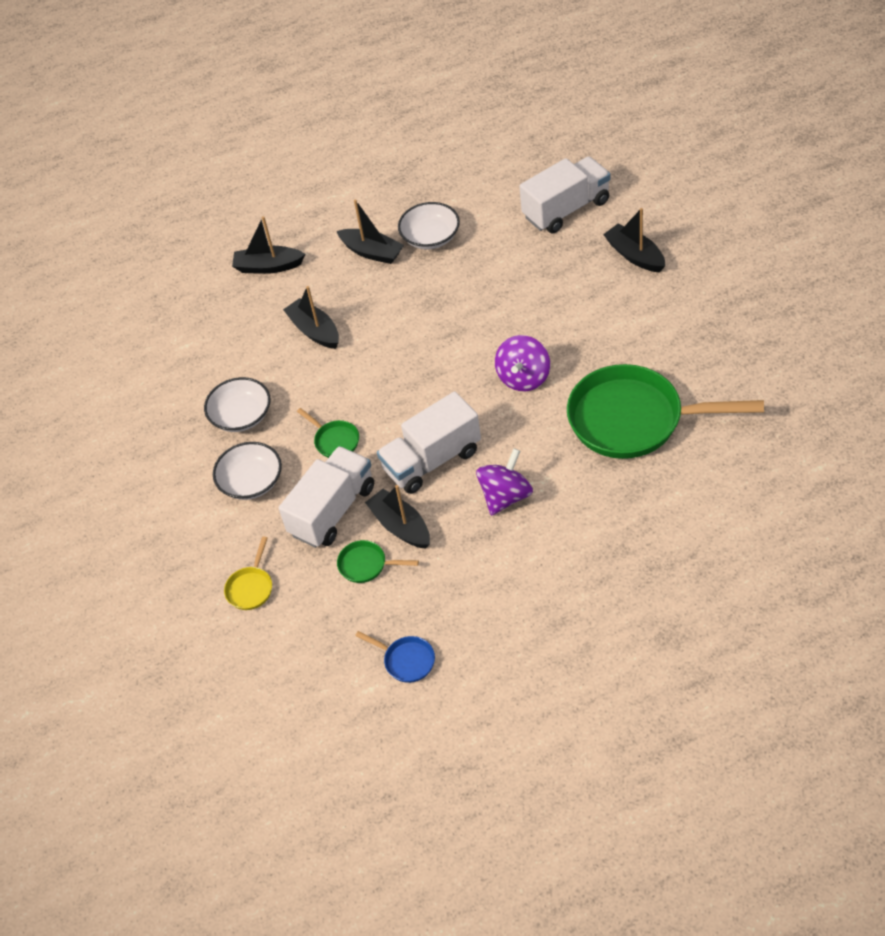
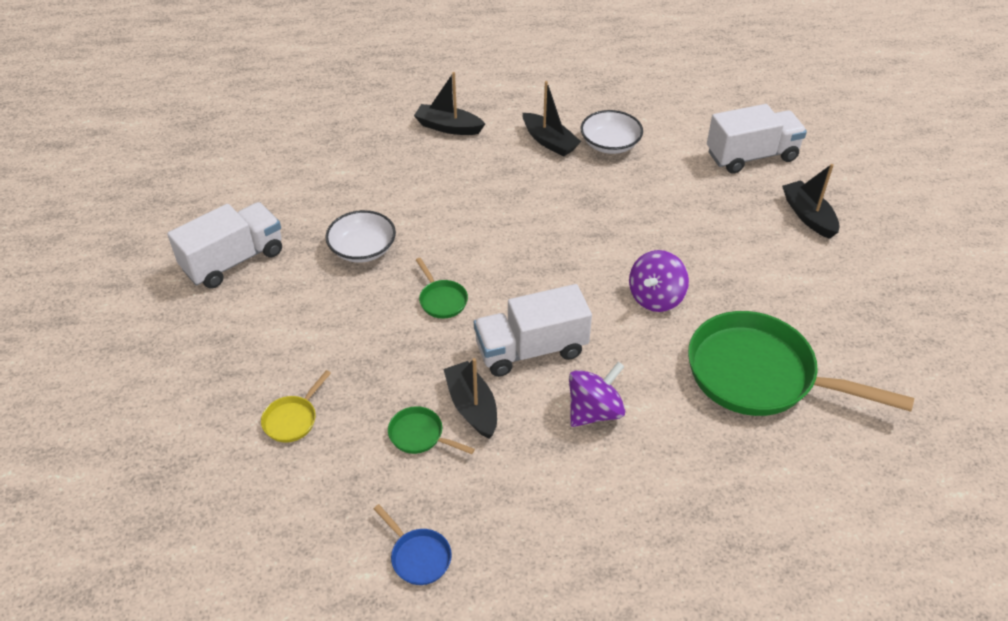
camera: 10 degrees right, 5 degrees down
(251, 481) = (343, 313): white bowl -> none
(314, 331) = (466, 194): black boat -> none
(332, 510) = (409, 367): white truck -> white truck (234, 260)

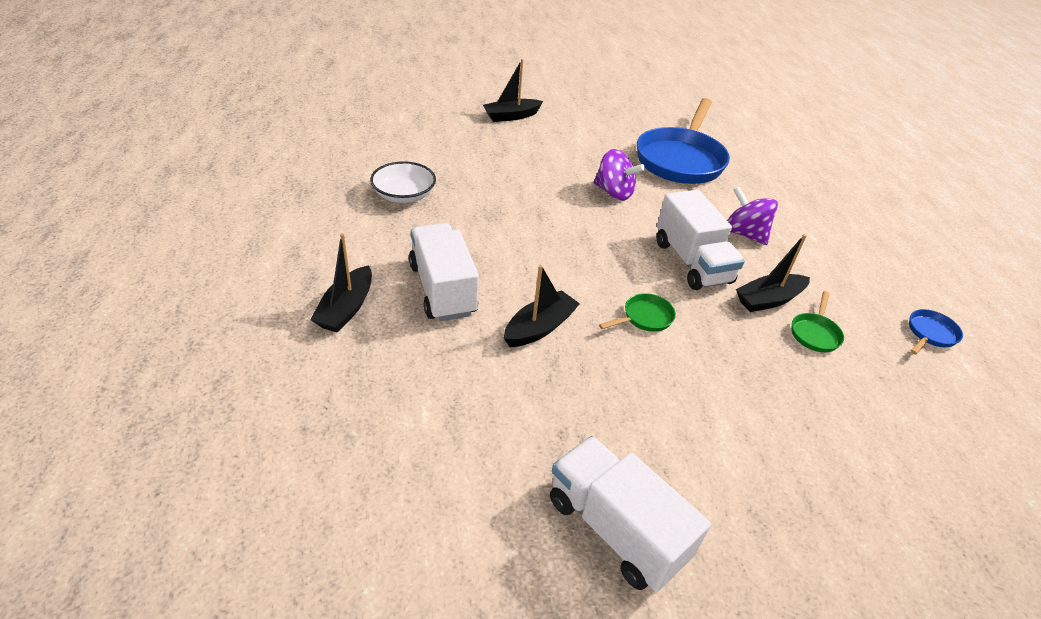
camera: 95 degrees left, 5 degrees down
(292, 419) = (842, 432): yellow pan -> none
(362, 249) = (576, 384): white bowl -> none
(549, 141) = (392, 232): black boat -> black boat (539, 328)
(751, 156) = (434, 127): white truck -> white truck (442, 289)
(759, 375) = (681, 159): green pan -> blue pan

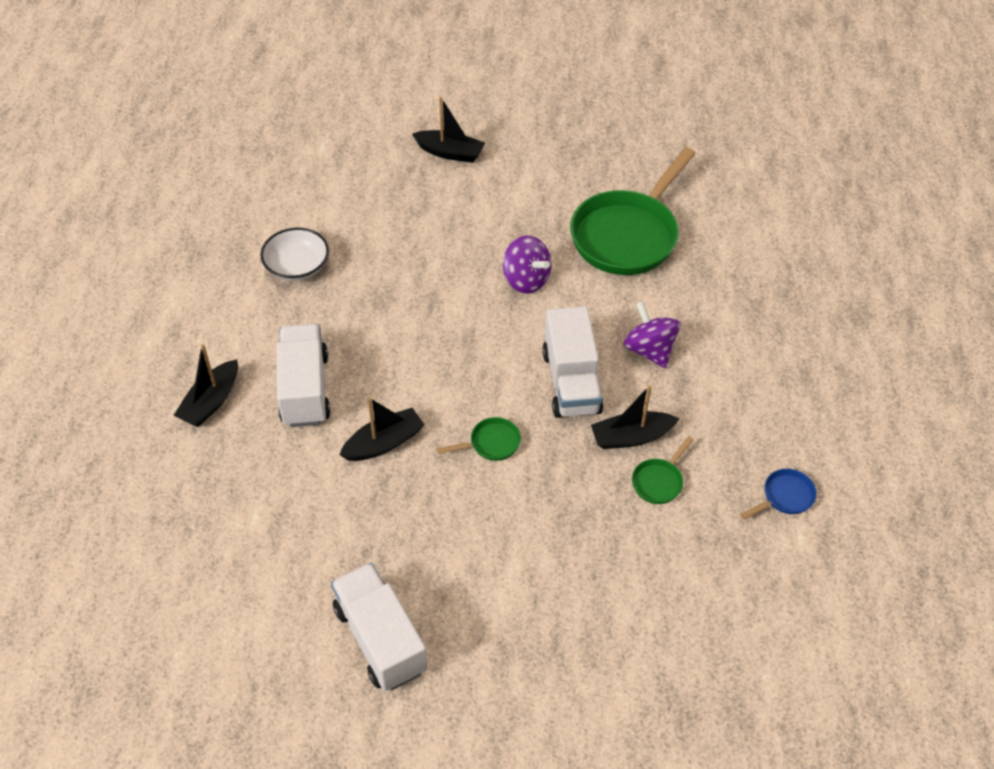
camera: 15 degrees right, 10 degrees up
(511, 116) = (450, 153): black boat -> black boat turned 150 degrees counterclockwise
(681, 159) = (627, 235): blue pan -> green pan

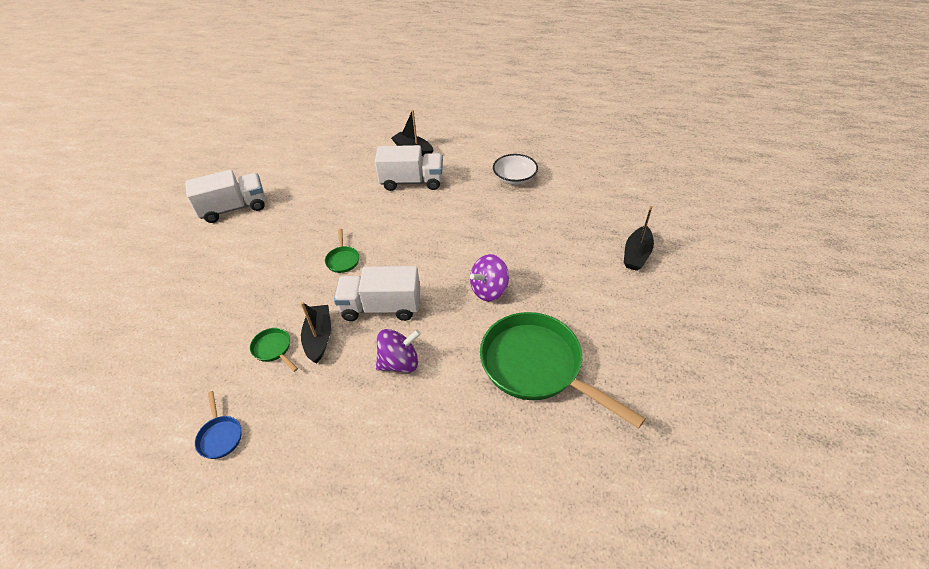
camera: 100 degrees right, 5 degrees down
(384, 443) = (361, 212): black boat -> none

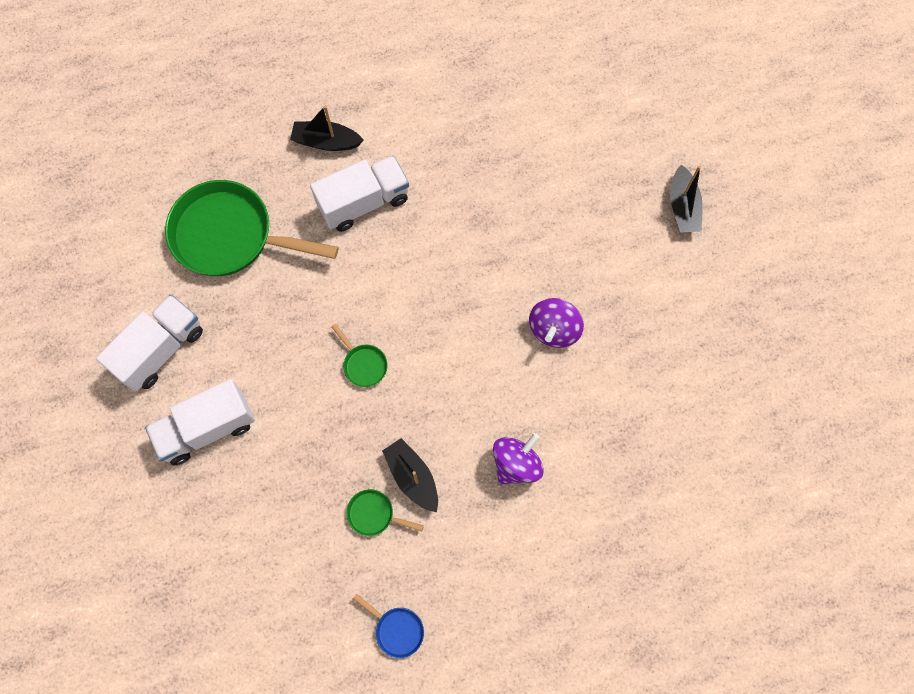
camera: 30 degrees left, 25 degrees up
(381, 307) = (452, 407): white truck -> white truck (207, 428)
(514, 178) = (489, 140): white bowl -> none
(537, 366) = (650, 401): green pan -> green pan (230, 236)

